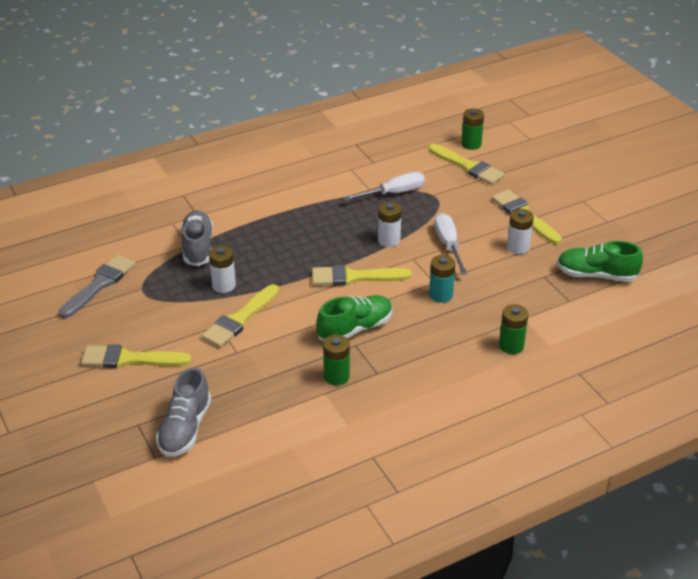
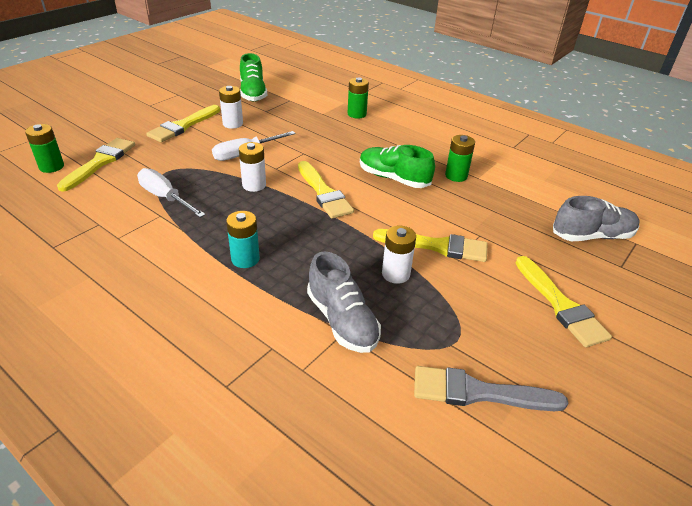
camera: 115 degrees left, 0 degrees up
(198, 247) = (342, 320): grey shoe -> grey shoe turned 90 degrees counterclockwise
(441, 295) = (319, 147): turquoise battery -> turquoise battery (245, 259)

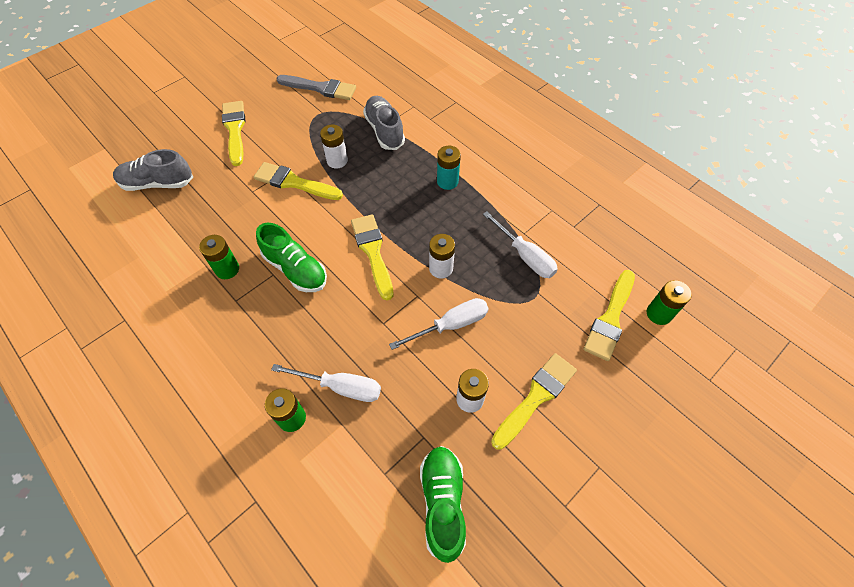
camera: 170 degrees left, 20 degrees up
(328, 125) = (341, 387): none -> white screwdriver

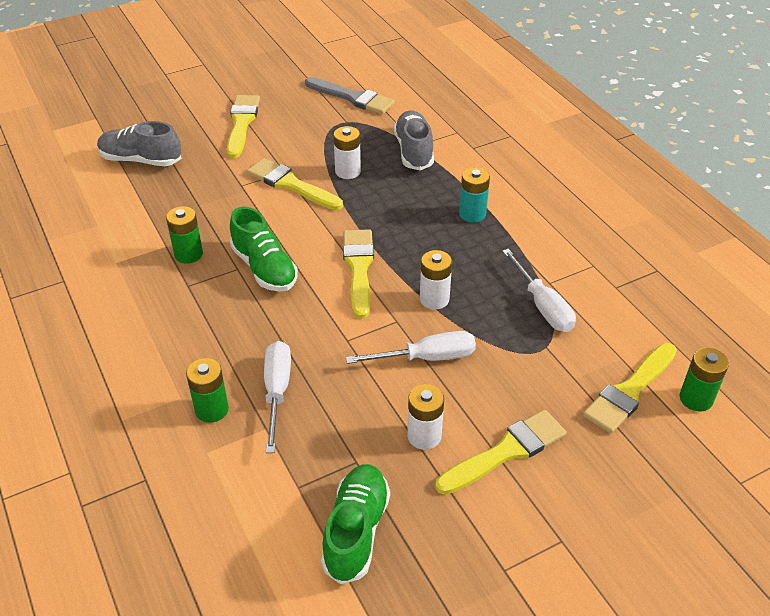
camera: 15 degrees right, 15 degrees down
(341, 387) = (277, 391): white screwdriver -> white screwdriver turned 120 degrees counterclockwise

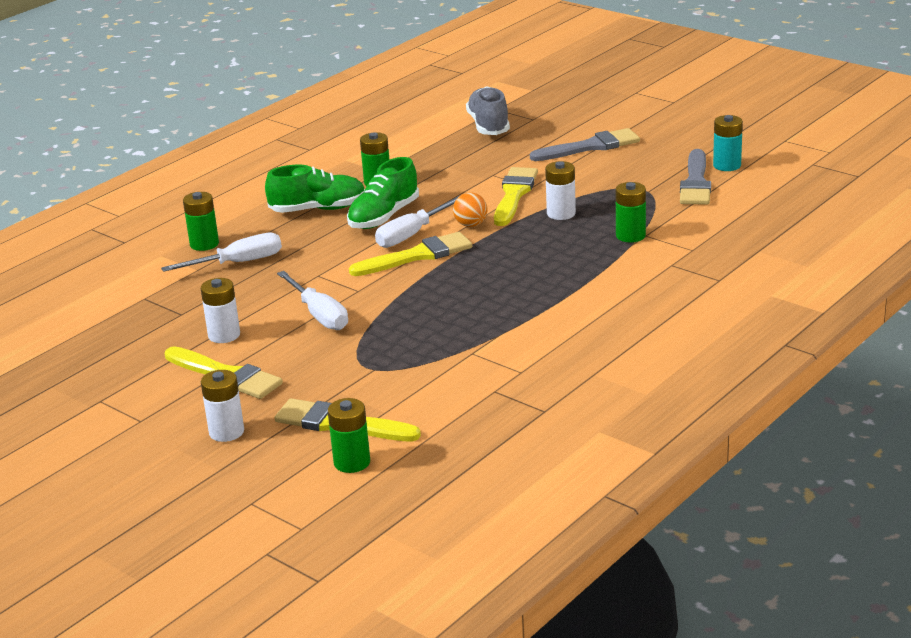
camera: 70 degrees right, 15 degrees down
(242, 123) = (590, 147): yellow brush -> grey brush
(326, 222) = (471, 225): none -> orange ball
(356, 531) = (112, 331): green shoe -> green shoe (318, 209)
(414, 151) = (630, 236): grey shoe -> green battery
(434, 299) = (401, 300): white battery -> white battery (226, 432)
(472, 214) = (549, 289): turquoise battery -> turquoise battery (727, 165)
(542, 306) = (432, 356): white screwdriver -> white screwdriver (411, 234)

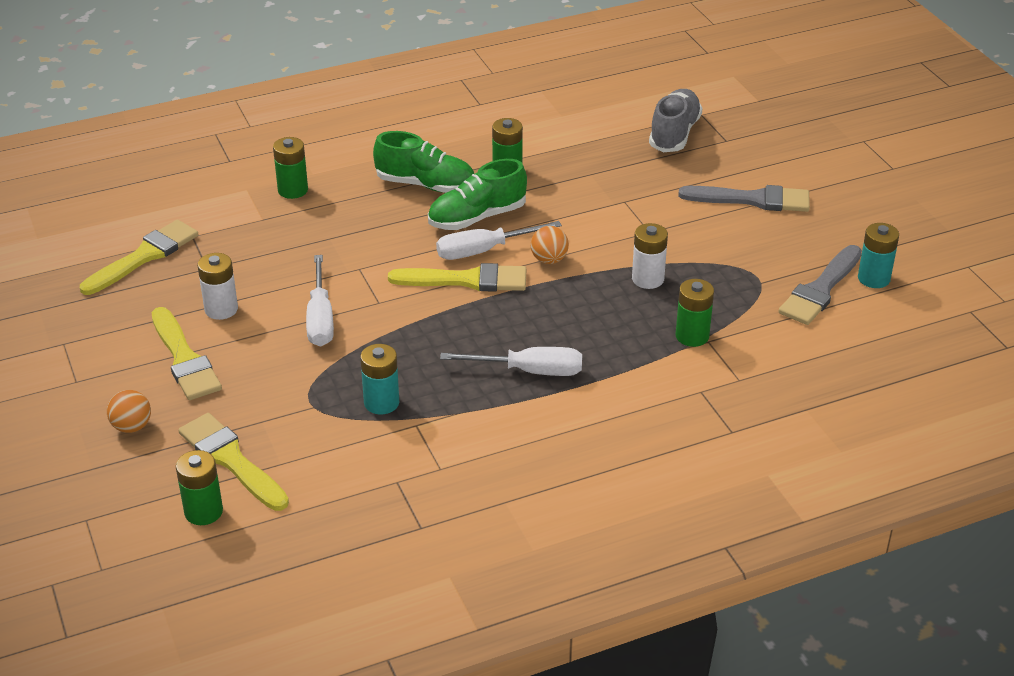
camera: 25 degrees right, 10 degrees up
(226, 432) = (132, 427): white battery -> orange ball
(238, 263) = (303, 225): white screwdriver -> white screwdriver (529, 371)
(429, 349) = (381, 403): none -> turquoise battery
(514, 194) = (623, 236): yellow brush -> yellow brush (144, 256)

